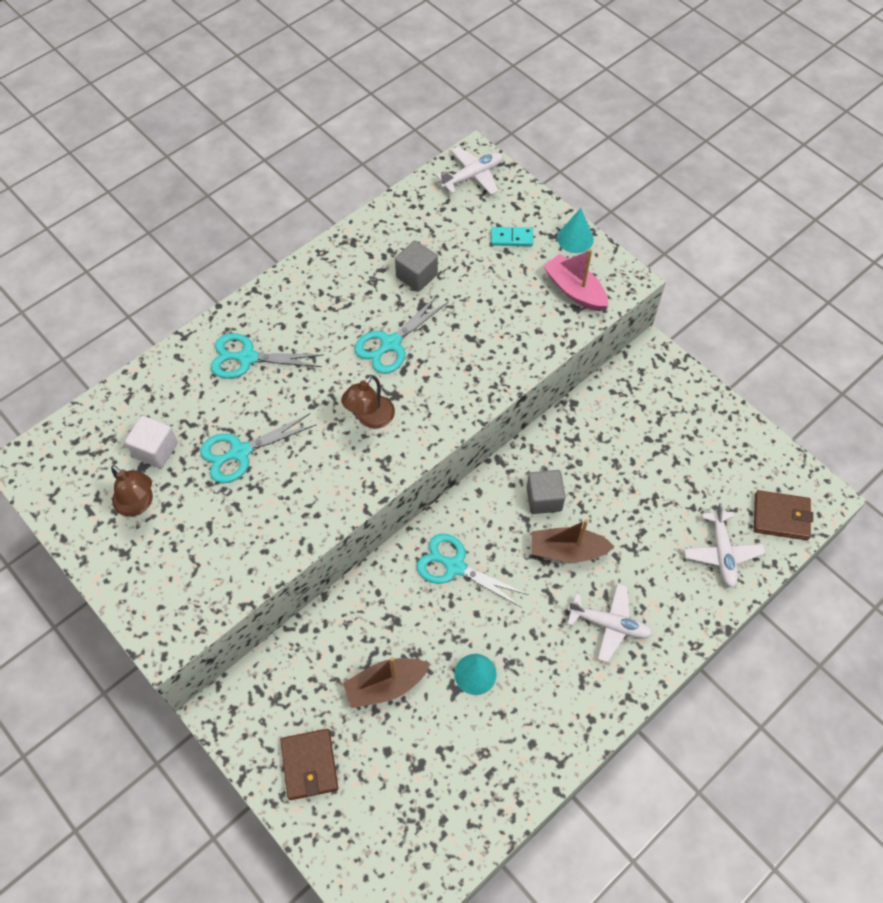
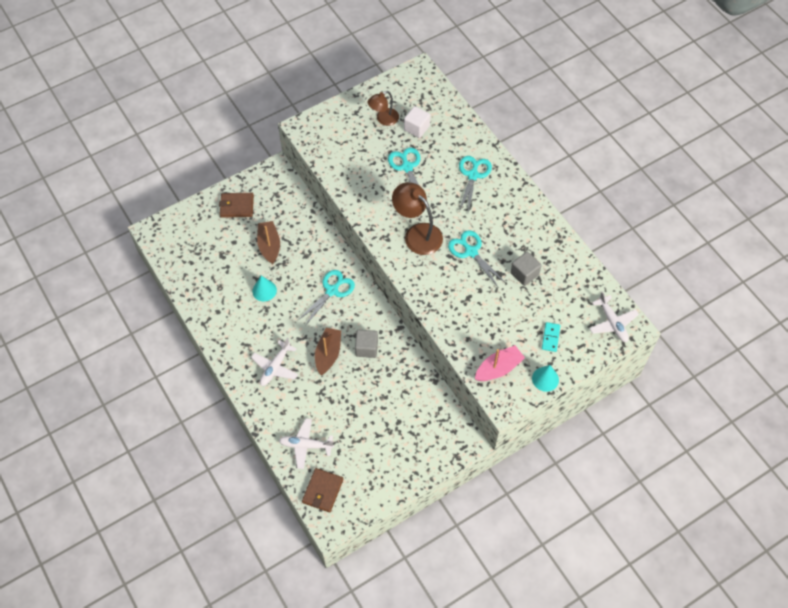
camera: 100 degrees right, 0 degrees up
(370, 418) = (417, 234): brown lamp -> brown lamp, size x1.58

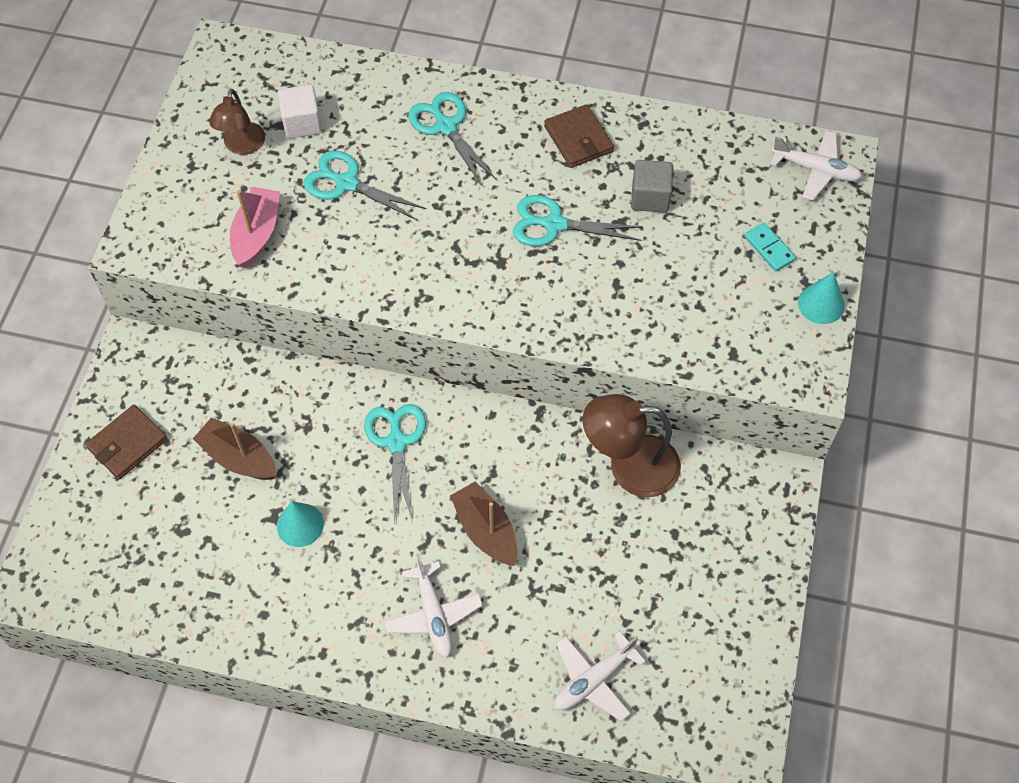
camera: 45 degrees left, 0 degrees up
(323, 491) = (684, 718): brown wallet -> brown wallet (578, 139)
(366, 348) = (527, 476): grey cube -> none
(417, 234) = (459, 258): brown lamp -> brown lamp (629, 466)
(498, 368) = (754, 340): pink boat -> pink boat (257, 234)

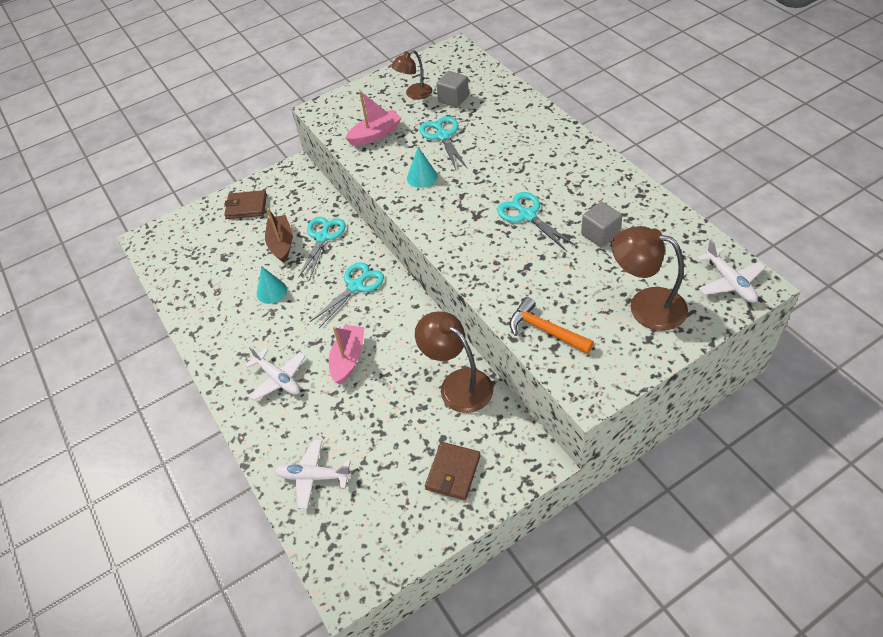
camera: 50 degrees right, 10 degrees down
(302, 123) = (453, 99): white cube -> grey cube
(433, 615) = (278, 379): white plane -> white plane turned 75 degrees counterclockwise
(446, 127) = (524, 137): turquoise scissors -> turquoise scissors (322, 237)
(486, 530) = (348, 359): brown boat -> pink boat
(578, 139) = (591, 182): brown wallet -> brown wallet (453, 472)
(707, 343) = (545, 330): none -> orange hammer
(769, 248) = (645, 305): turquoise domino -> brown lamp
(821, 304) = (645, 357): turquoise cone -> turquoise cone (422, 177)

